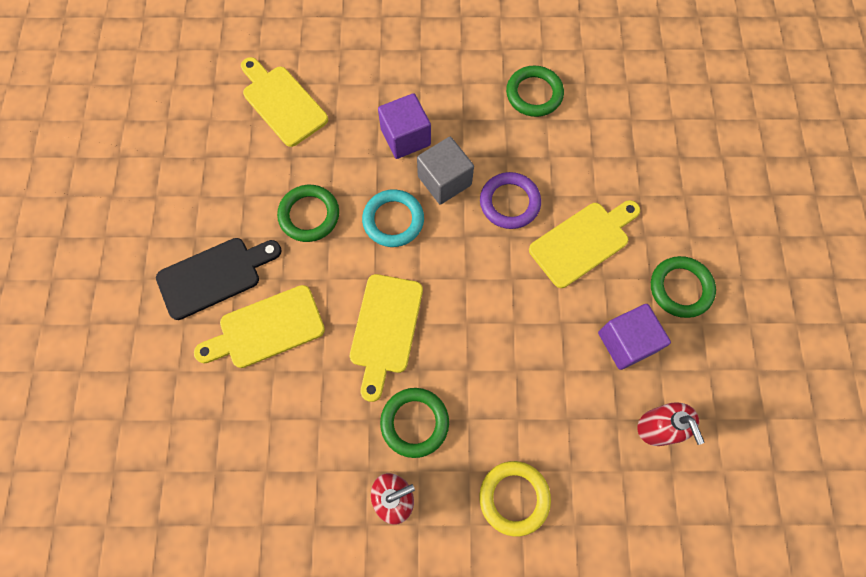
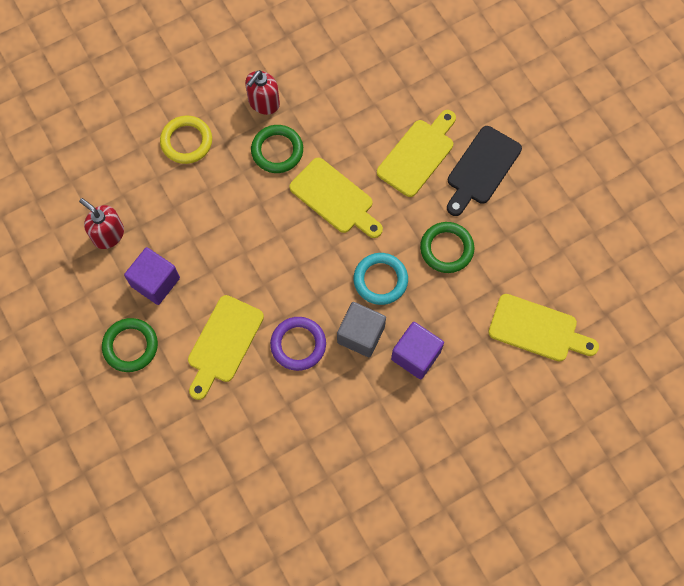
camera: 150 degrees right, 0 degrees up
(385, 329) = (335, 198): yellow cutting board -> yellow cutting board turned 150 degrees clockwise
(534, 94) = (331, 460): green ring -> none

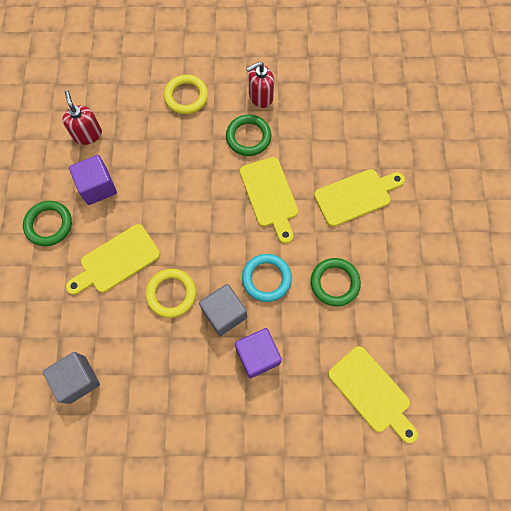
camera: 30 degrees right, 0 degrees up
(259, 473) = (77, 379): none -> grey cube
(298, 344) = (171, 294): purple ring -> yellow ring
(481, 169) = (401, 234): black cutting board -> none

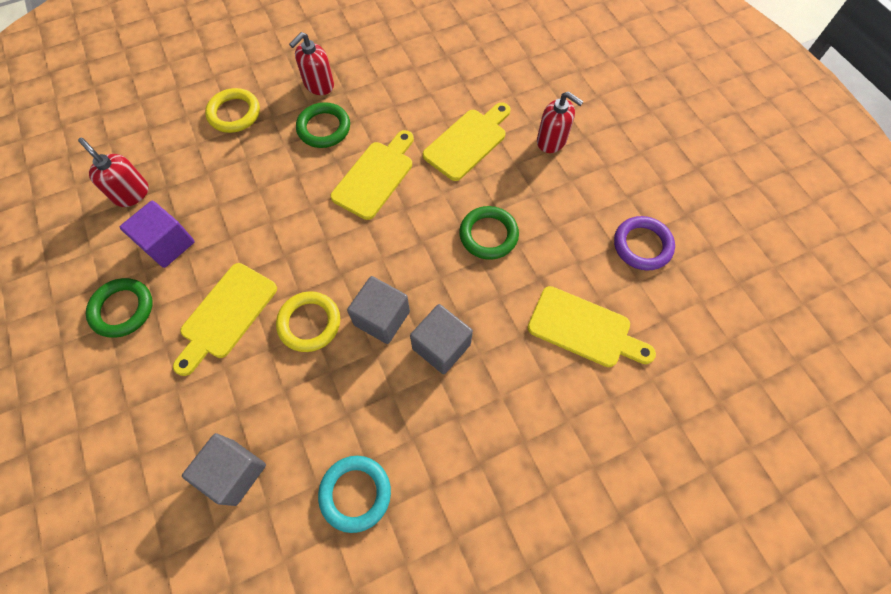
camera: 25 degrees left, 5 degrees down
(258, 355) = (441, 346): purple cube -> grey cube
(266, 278) = (412, 261): turquoise ring -> turquoise ring (355, 493)
(270, 196) = (375, 176): yellow cutting board -> yellow cutting board turned 105 degrees counterclockwise
(425, 224) = (551, 141): none -> red soap dispenser
(453, 346) = (642, 245): none -> purple ring

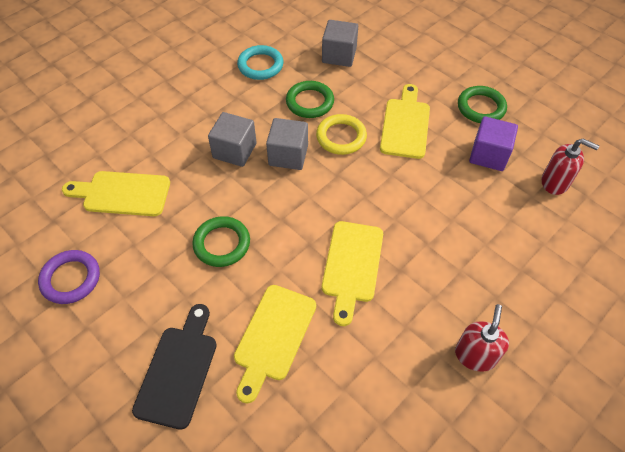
camera: 160 degrees right, 10 degrees down
(234, 113) = (535, 287): yellow ring -> none
(324, 128) = (434, 301): green ring -> green ring (310, 102)
(551, 141) = (178, 370): red soap dispenser -> black cutting board

